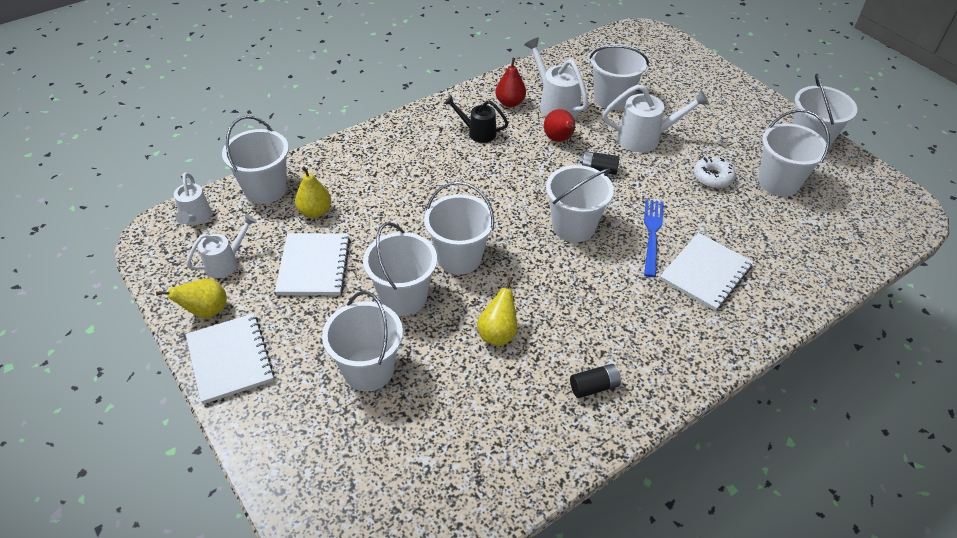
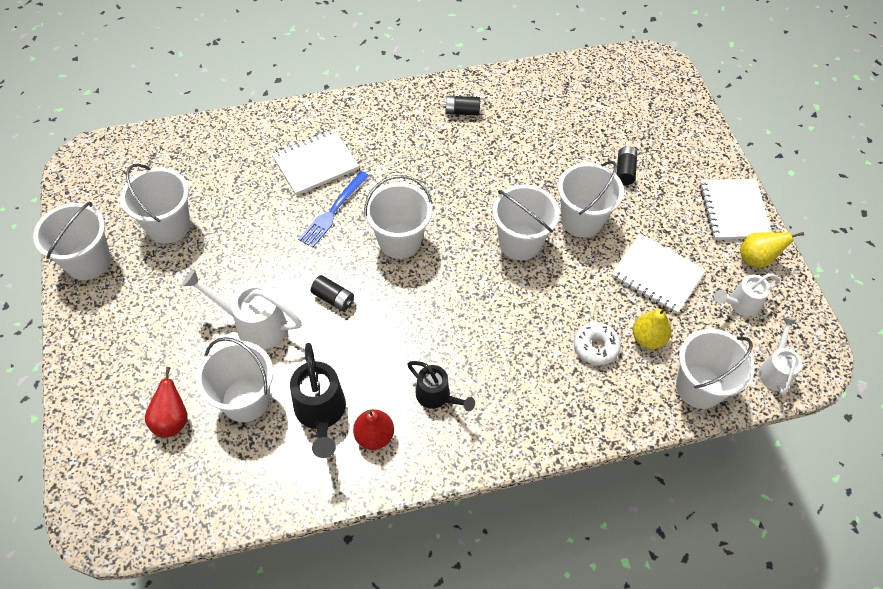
camera: 160 degrees left, 10 degrees up
(314, 266) = (656, 275): white notebook -> white notebook turned 75 degrees counterclockwise
(368, 369) = (624, 171): white bucket -> black battery
(498, 334) = (515, 167): yellow pear -> none
(555, 105) = (321, 413): white watering can -> black watering can
(559, 139) = (349, 354): red pear -> red pear (172, 420)
(712, 177) = (226, 252): white donut -> white donut (595, 347)

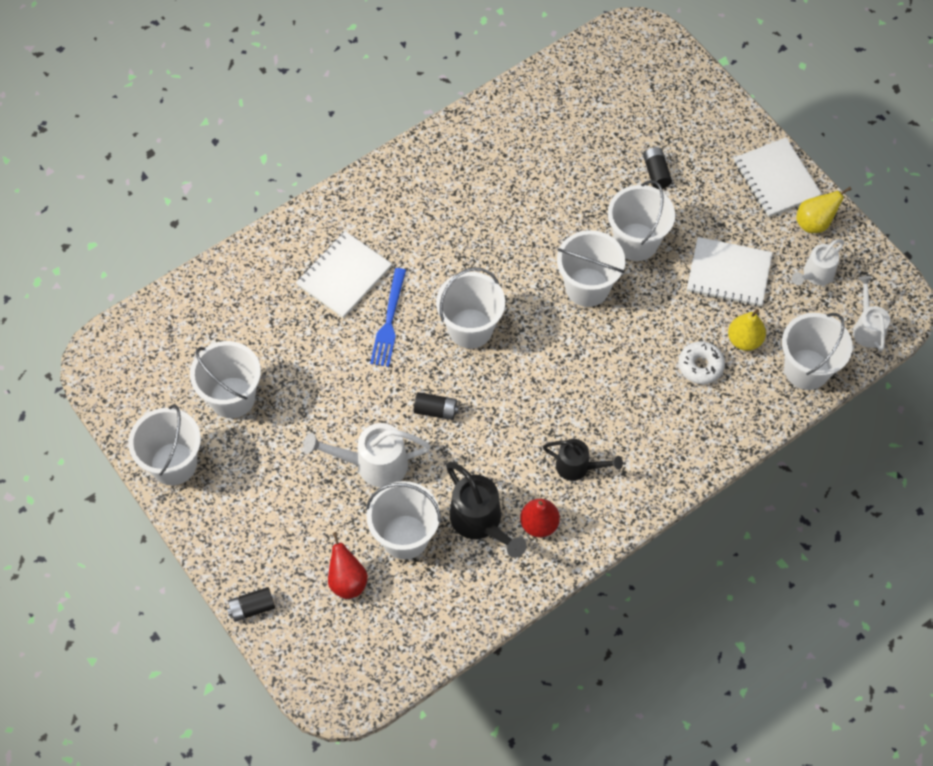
camera: 20 degrees left, 5 degrees up
(462, 111) = (465, 163): black battery -> black battery (252, 608)

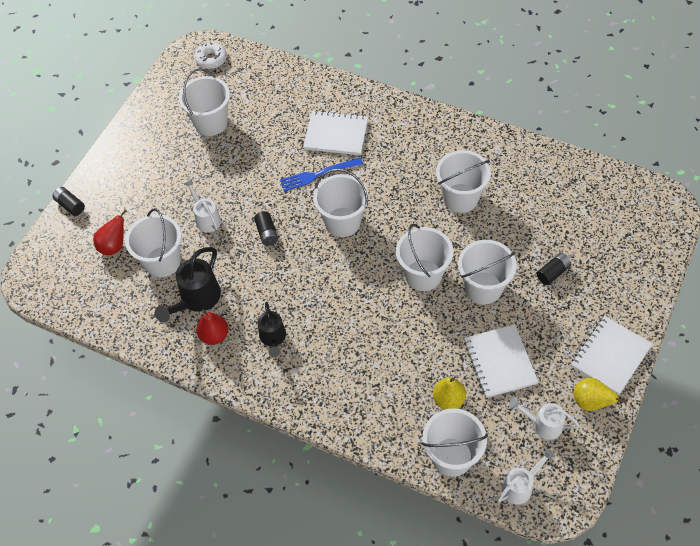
camera: 65 degrees right, 5 degrees down
(173, 464) = (148, 118): white bucket -> white bucket (460, 198)
(373, 464) = (206, 218): white watering can -> white watering can, size x0.66
(700, 366) = (406, 379): white donut -> white donut (211, 59)

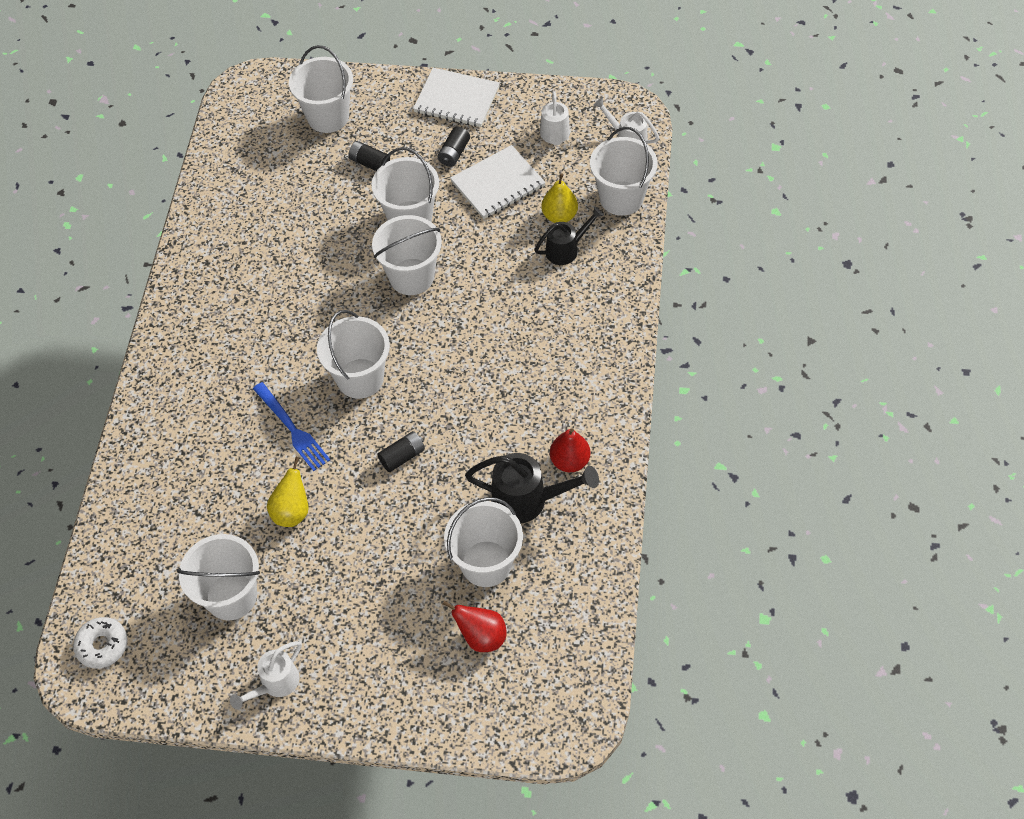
camera: 110 degrees left, 0 degrees up
(70, 205) = (433, 730): black battery -> black battery (454, 153)
(206, 218) = (401, 537): white watering can -> white watering can (275, 683)
(273, 338) = (549, 398): black watering can -> black watering can (566, 250)
(336, 134) = (218, 429): white notebook -> none
(460, 198) = (289, 268): white bucket -> white bucket (328, 117)
(590, 402) = (515, 105): yellow pear -> yellow pear (292, 511)

